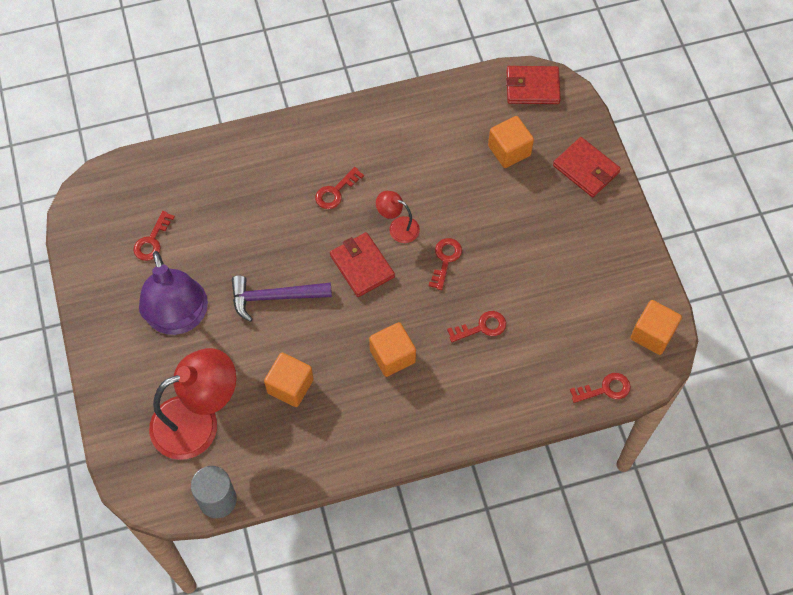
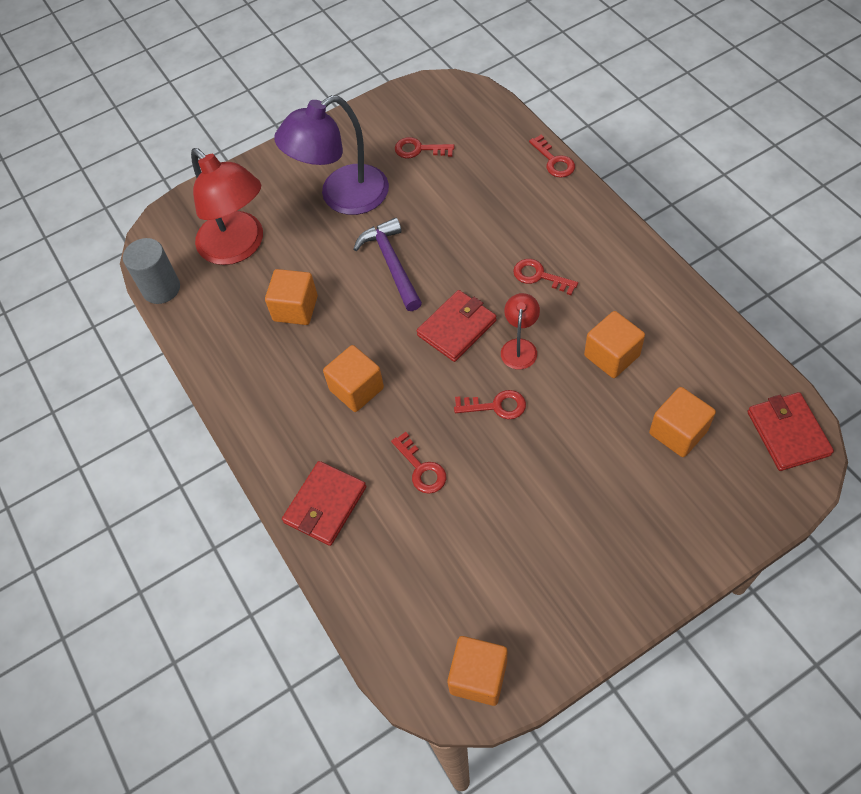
camera: 80 degrees right, 5 degrees down
(430, 168) = (611, 356): none -> orange cube
(586, 169) = (695, 530): red wallet -> red wallet (325, 505)
(605, 389) = (381, 633): red key -> red key (554, 161)

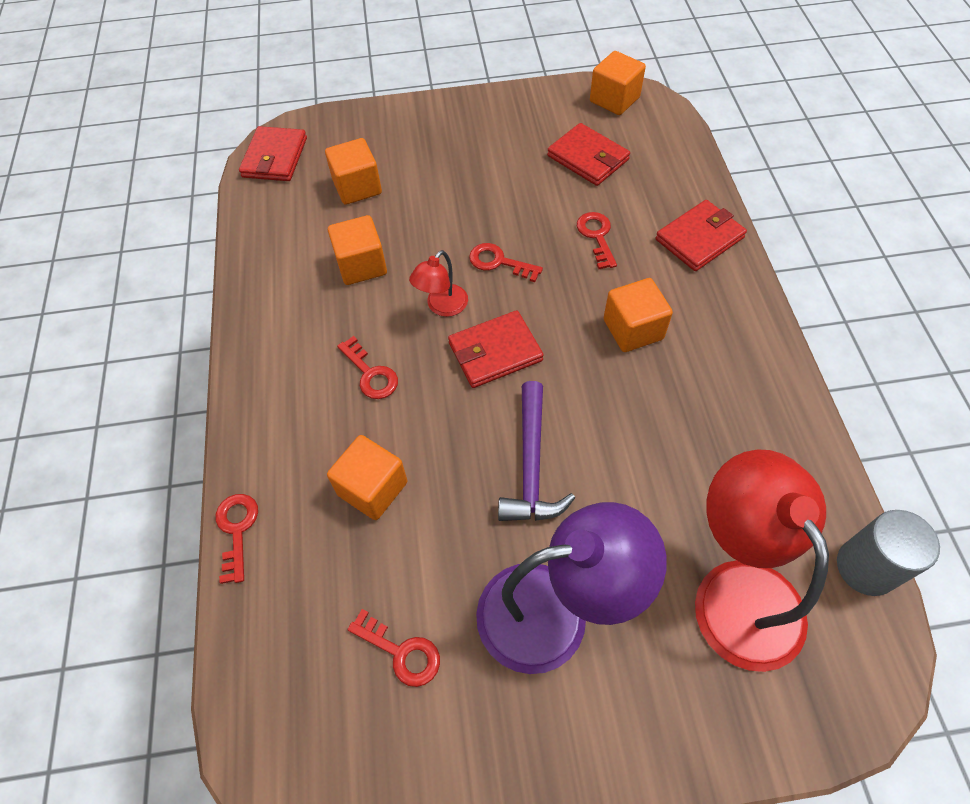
camera: 160 degrees left, 0 degrees up
(295, 308) = (676, 454): orange cube -> orange cube (372, 488)
(470, 566) = (588, 158): none -> red wallet

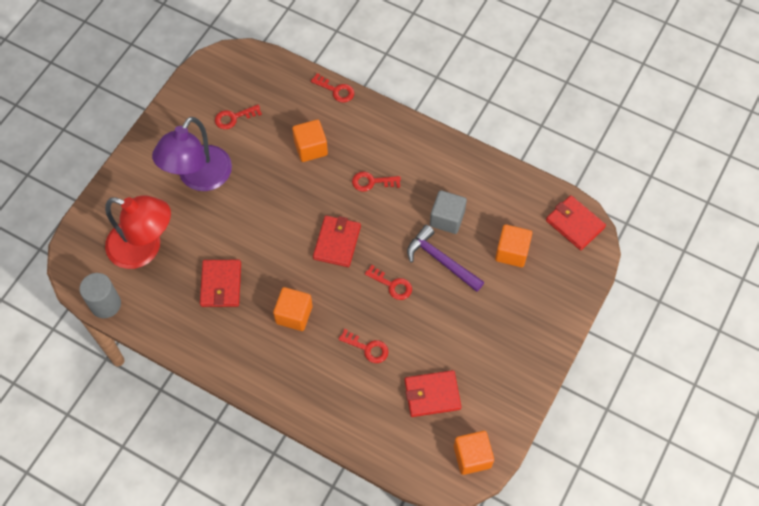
camera: 125 degrees right, 5 degrees up
(361, 265) = (447, 218): orange cube -> grey cube
(442, 307) = (385, 238): red lamp -> none
(499, 262) = (392, 285): red key -> red key turned 60 degrees clockwise
(531, 465) = (265, 215): purple hammer -> purple hammer (441, 261)
(699, 238) = (319, 400): red wallet -> red wallet (221, 284)

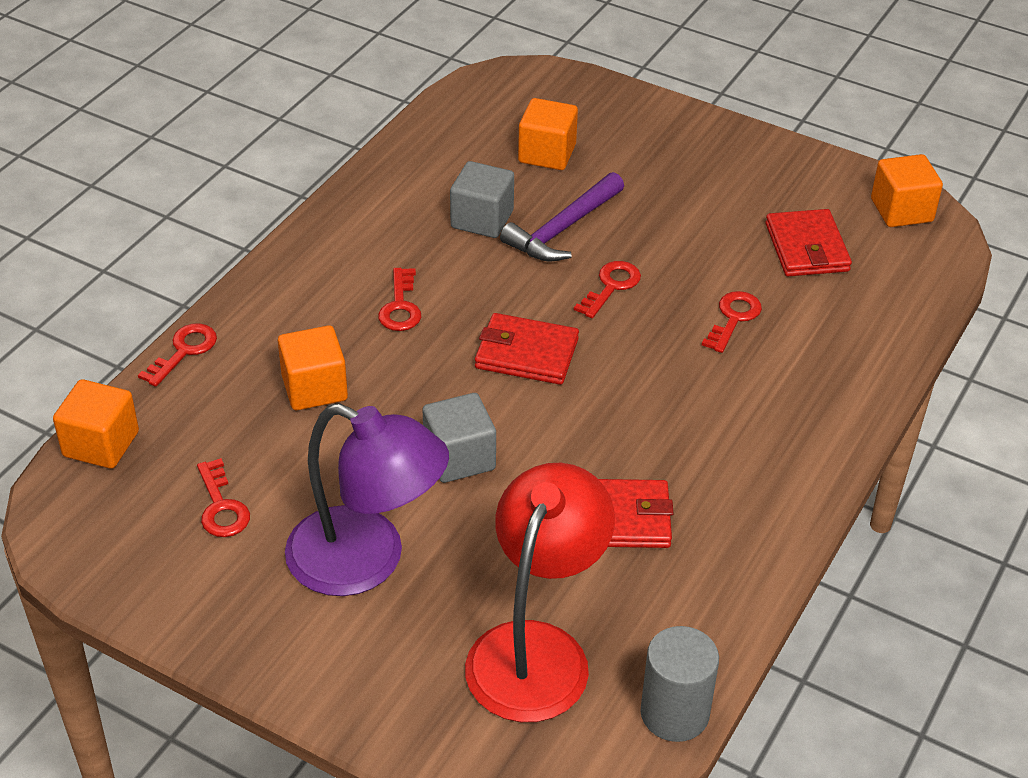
camera: 90 degrees left, 20 degrees down
(262, 213) = (459, 457): none -> grey cube
(294, 315) = (677, 411): orange cube -> orange cube (101, 444)
(575, 224) = (498, 89): red wallet -> none

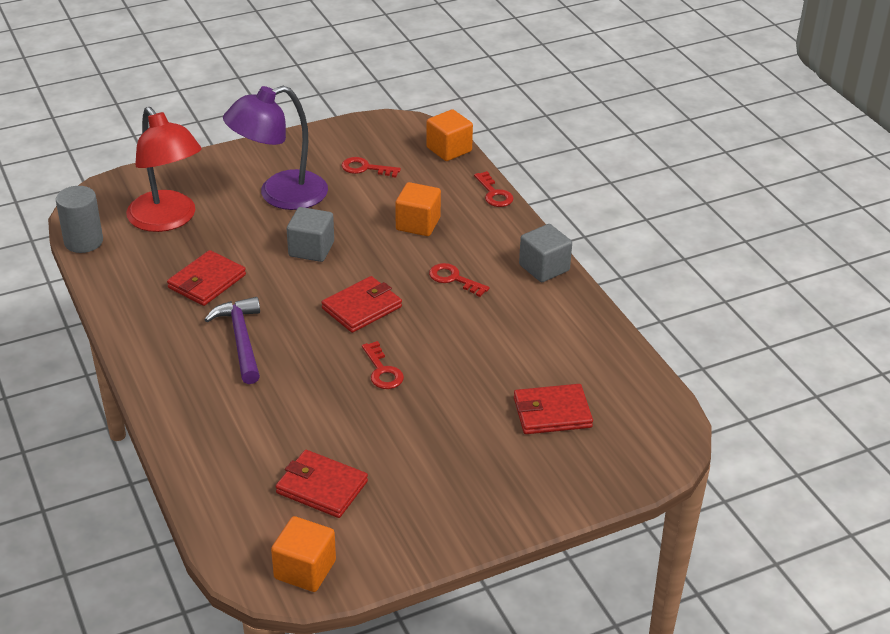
camera: 125 degrees right, 5 degrees down
(482, 219) = (505, 347): grey cube -> grey cube (544, 268)
(547, 154) = (552, 413): orange cube -> red wallet
(563, 229) = (460, 379): purple hammer -> purple hammer (241, 340)
(733, 318) = (296, 409): red key -> none

